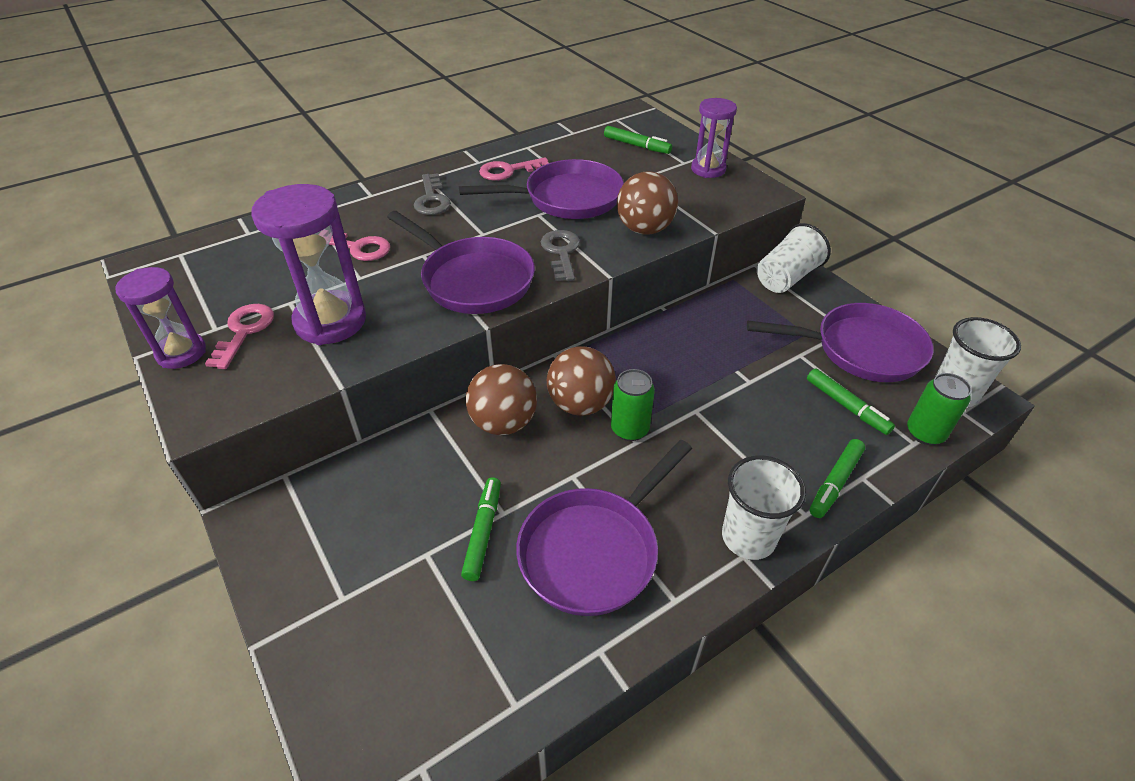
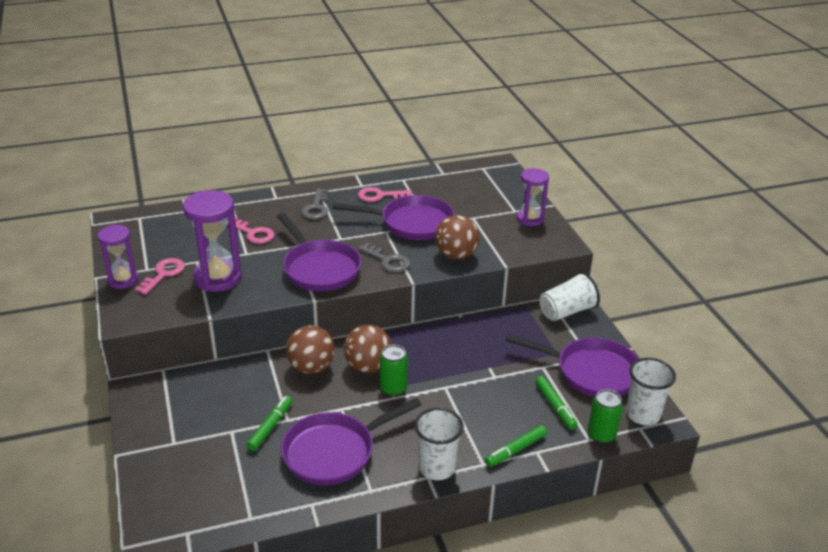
camera: 15 degrees right, 10 degrees down
(561, 252) = (388, 261): grey key -> grey key turned 120 degrees clockwise
(637, 145) = (486, 192): green marker -> none

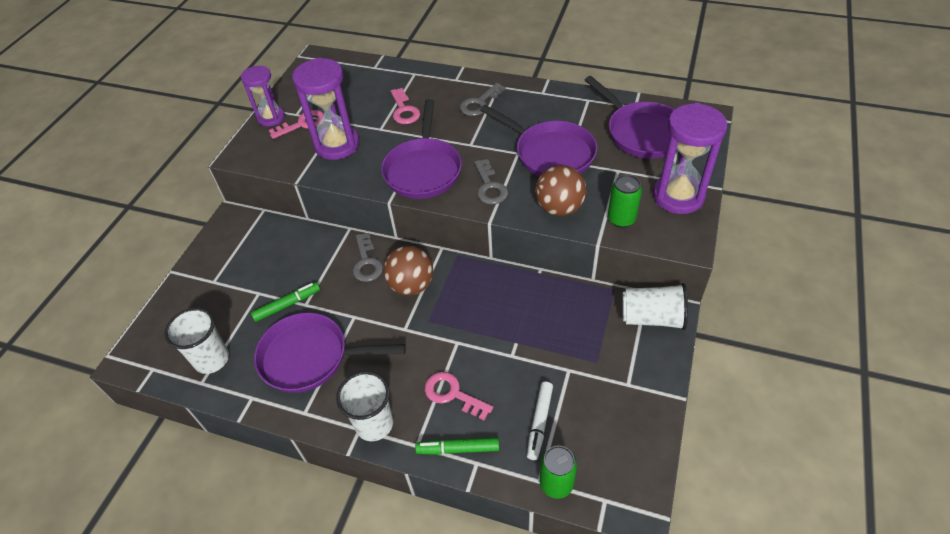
camera: 40 degrees right, 15 degrees up
(311, 367) = (367, 262): brown ball -> grey key
(379, 196) = (548, 110): pink key -> pink key (452, 394)
(393, 389) = (411, 320): green can -> green can (621, 219)
(530, 219) = (678, 196): purple hourglass -> purple hourglass, size x1.57
(555, 406) = (539, 422): green marker -> white marker
(591, 372) = (613, 403): purple pan -> purple pan (641, 133)
(643, 414) = (623, 486): white cup -> white cup (212, 359)

